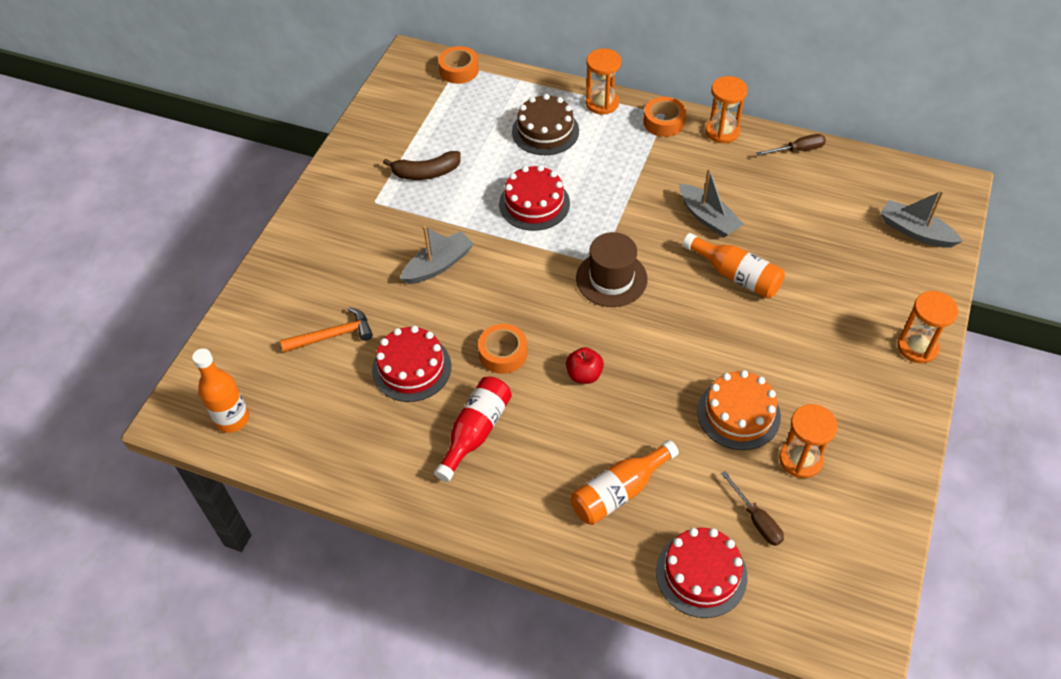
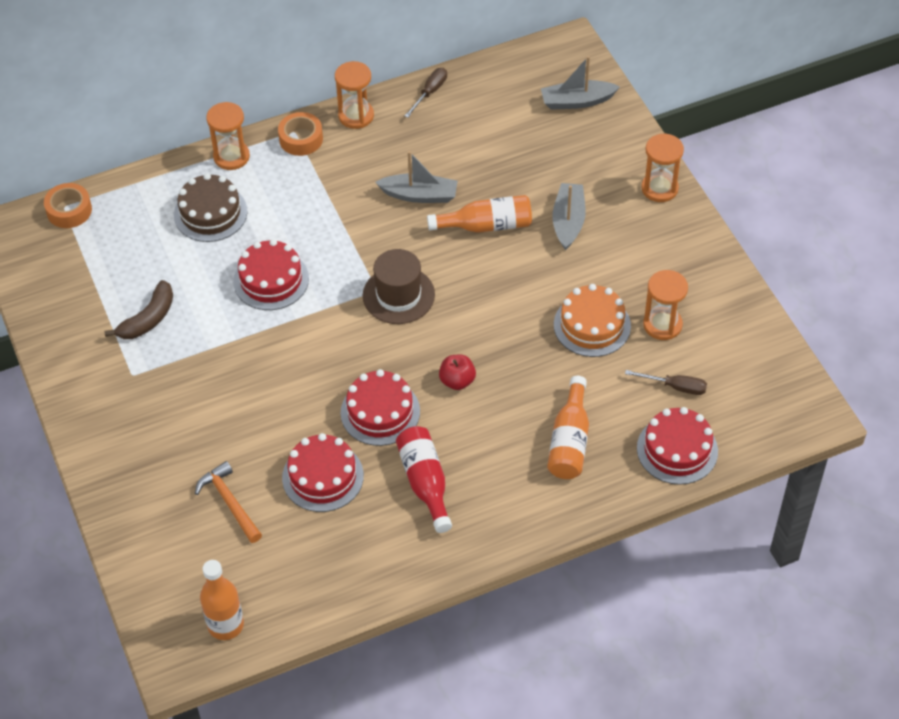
camera: 45 degrees left, 0 degrees up
(333, 335) = (229, 502): orange hammer -> orange hammer turned 60 degrees counterclockwise
(438, 265) = (250, 385): grey boat -> grey boat (568, 221)
(503, 353) = (380, 412): orange tape -> red cake

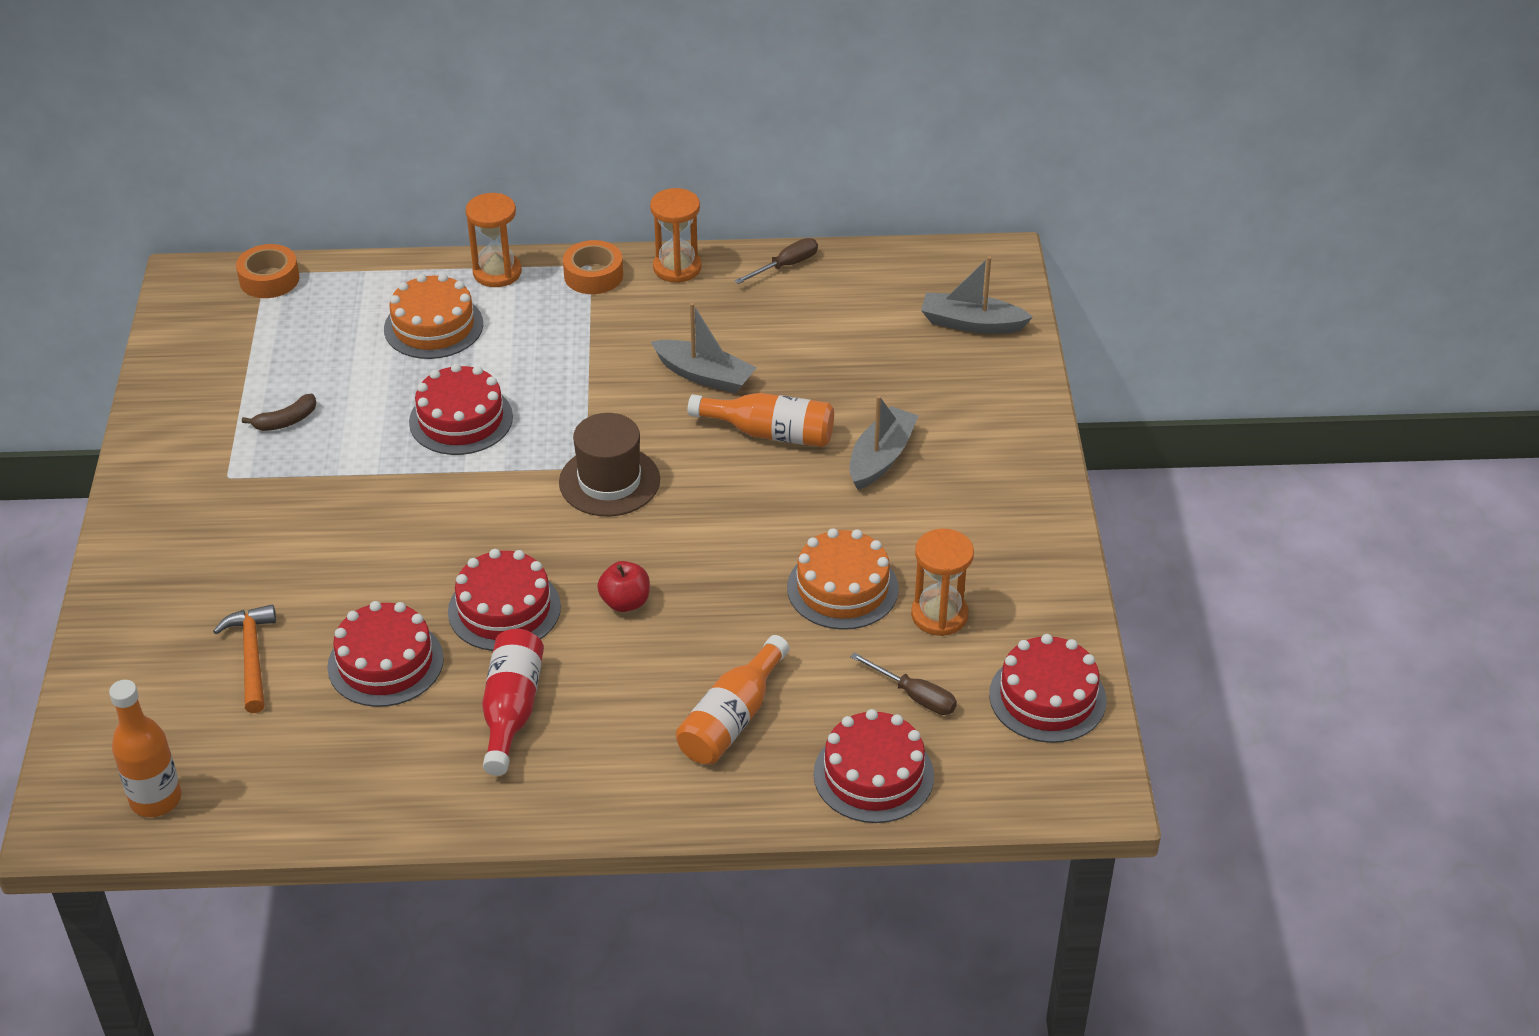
camera: 20 degrees right, 10 degrees down
(148, 319) = (286, 421): brown banana -> brown banana, size x0.66
(210, 213) = (433, 326): brown cake -> orange cake
(659, 188) = (1026, 452): orange hourglass -> none
(756, 360) = (1047, 697): none -> red cake

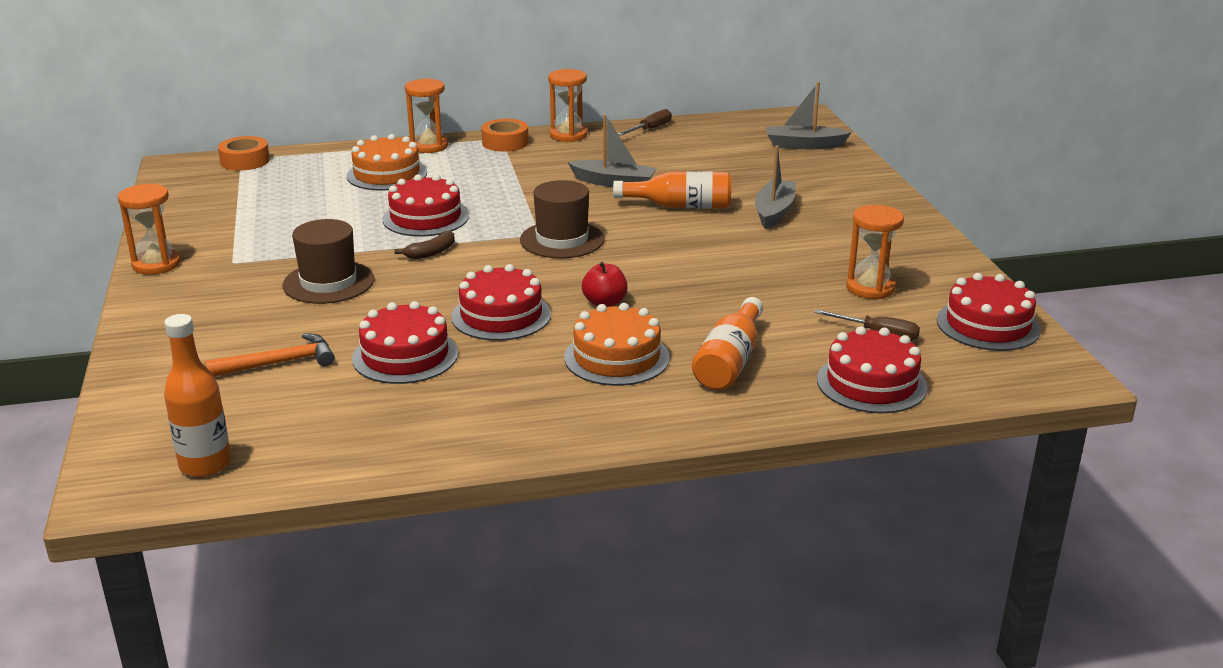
camera: 10 degrees left, 15 degrees down
(143, 470) = (156, 264): none -> orange hourglass
(252, 656) = (280, 363): orange hammer -> orange hammer turned 90 degrees clockwise
(286, 421) = (277, 229): brown banana -> brown banana (431, 252)
(327, 527) = (328, 282): none -> brown hat
(511, 710) = (531, 374): red bottle -> none
(842, 588) = (782, 280): orange cake -> orange cake (616, 357)

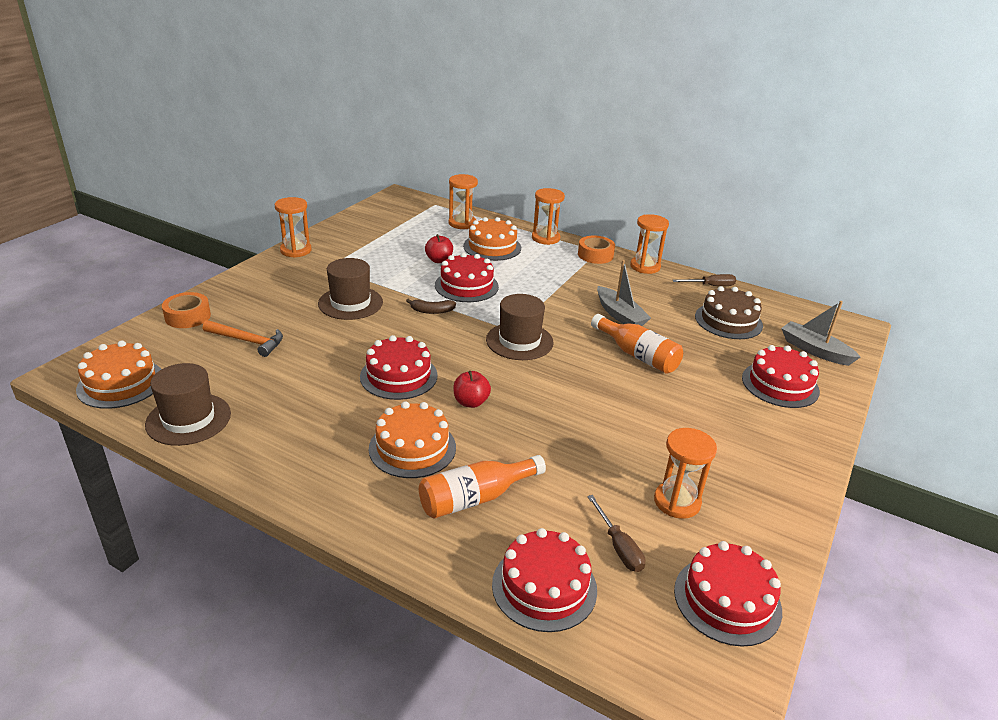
camera: 40 degrees right, 5 degrees up
(205, 464) = (121, 383): orange bottle -> orange cake
(245, 161) = (434, 207): orange tape -> orange tape (188, 316)
(311, 165) = (462, 223): none -> orange hourglass
(352, 207) = (439, 260): none -> red apple
(355, 449) = (188, 419): none -> brown hat
(405, 356) = (308, 373): red cake -> red cake (780, 384)
(708, 150) = (728, 321): none -> brown cake
(774, 212) = (701, 394): grey boat -> none

